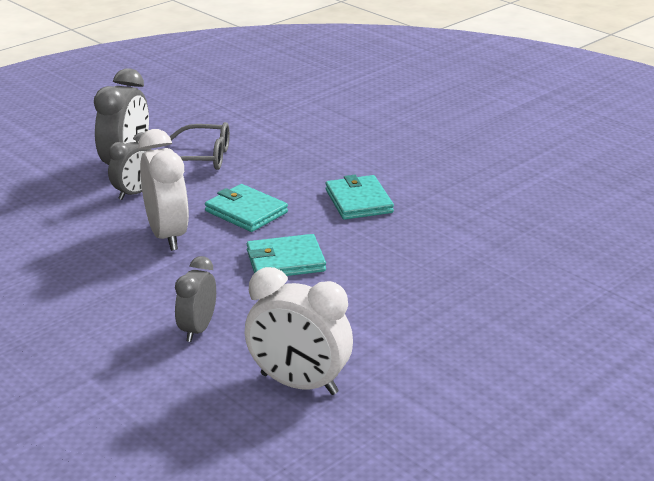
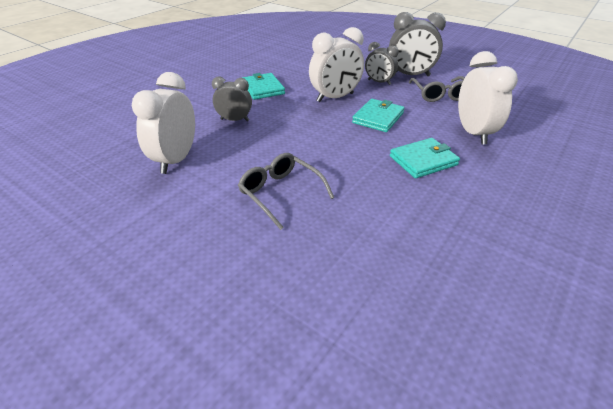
camera: 80 degrees right, 10 degrees up
(285, 261) = (320, 139): turquoise wallet -> turquoise wallet (263, 89)
(310, 160) = (473, 133): none -> white clock
(399, 301) = (280, 193): none -> grey glasses

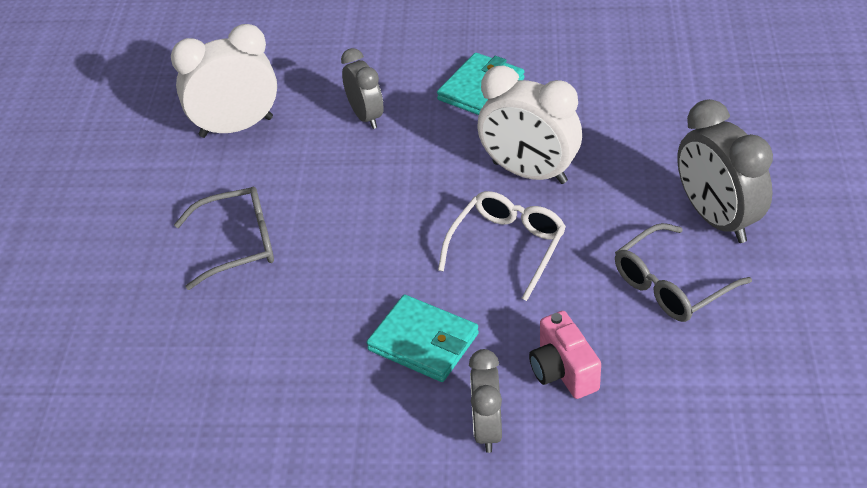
camera: 60 degrees right, 5 degrees up
(280, 193) = (240, 244): grey glasses -> grey glasses turned 60 degrees clockwise
(378, 118) = (508, 246): turquoise wallet -> white glasses
(379, 82) = (642, 194): grey clock -> grey clock (487, 429)
(473, 133) = (563, 371): white clock -> pink camera

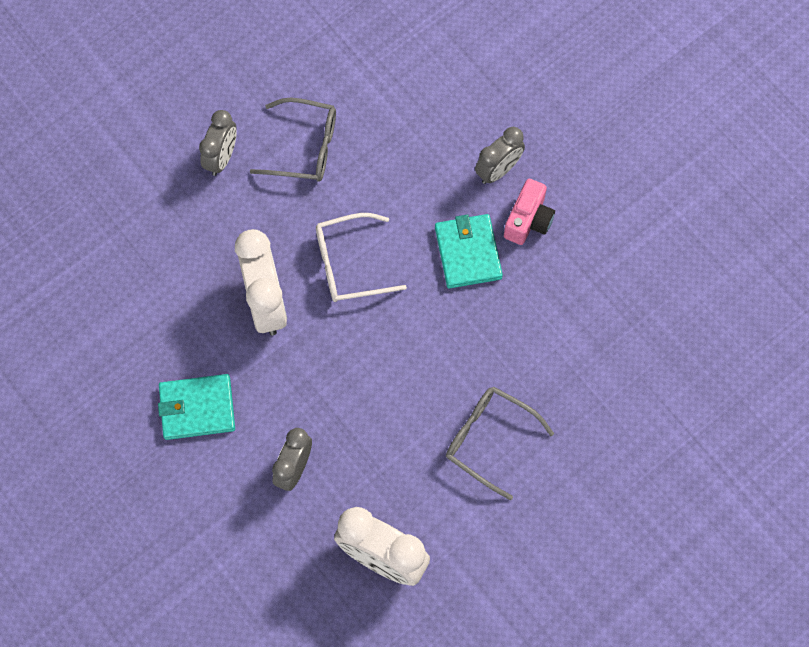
camera: 135 degrees left, 25 degrees up
(563, 371) = (423, 160): pink camera -> pink camera (528, 220)
(717, 219) = (222, 158): grey clock -> grey clock, size x0.62

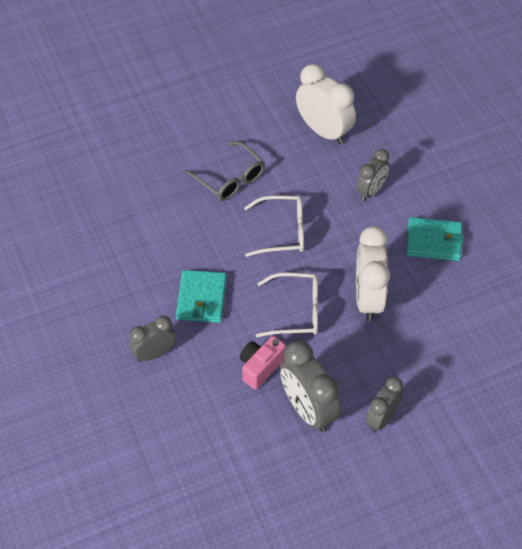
camera: 165 degrees left, 15 degrees down
(306, 147) = (308, 409): grey glasses -> grey clock
(394, 373) = (283, 232): none -> white glasses
(528, 220) = (146, 311): pink camera -> pink camera (260, 367)

